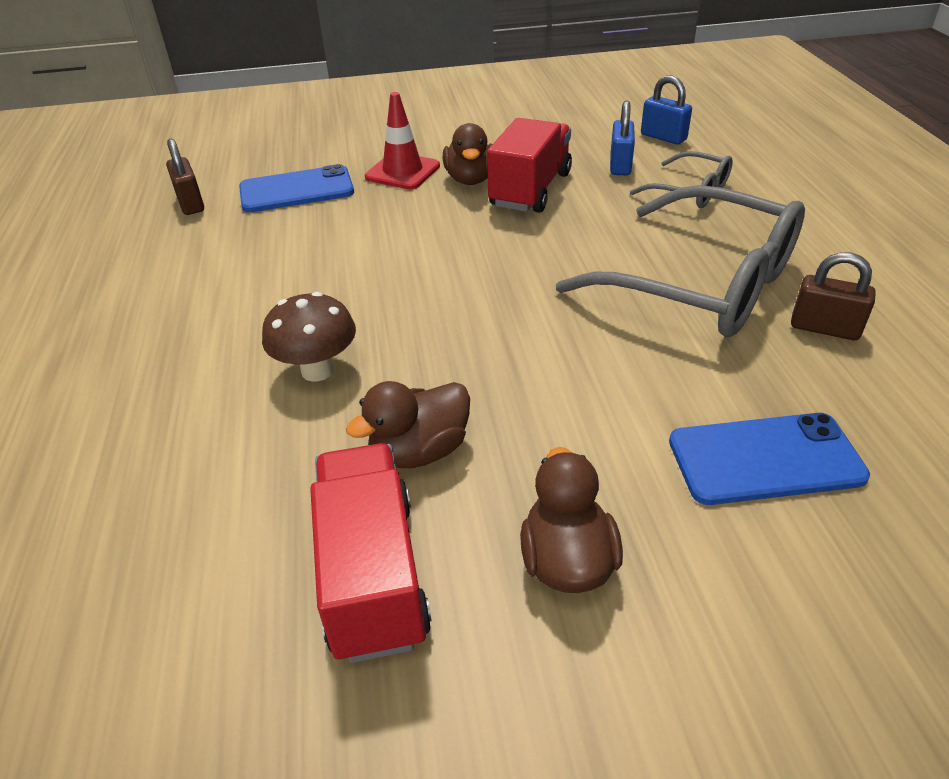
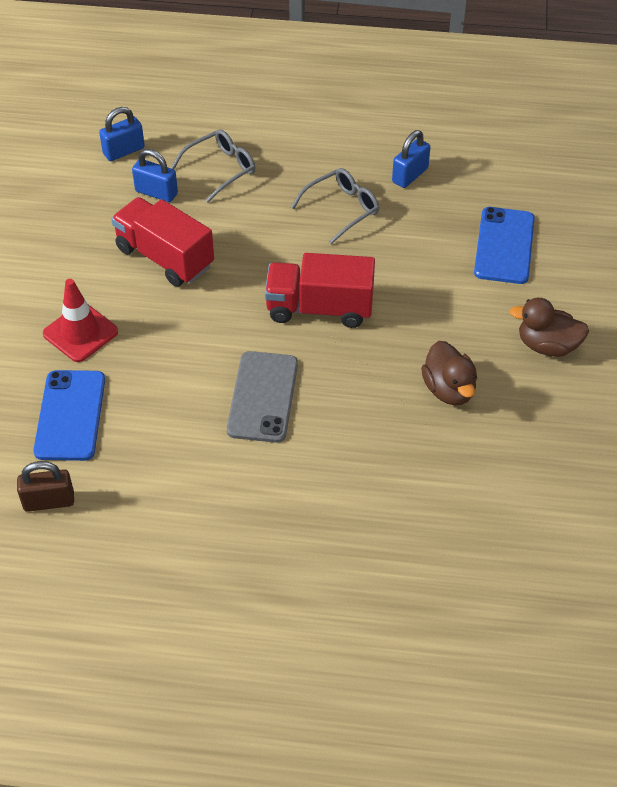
camera: 75 degrees left, 10 degrees up
(317, 370) = (351, 430): brown mushroom -> none
(353, 292) = (263, 397): none -> grey phone
(372, 574) = (534, 426): red truck -> red truck (319, 308)
(470, 179) = (124, 290): brown duck -> none
(702, 284) = (342, 209): grey glasses -> grey glasses, size x0.49
(824, 328) = (410, 175): brown padlock -> blue padlock

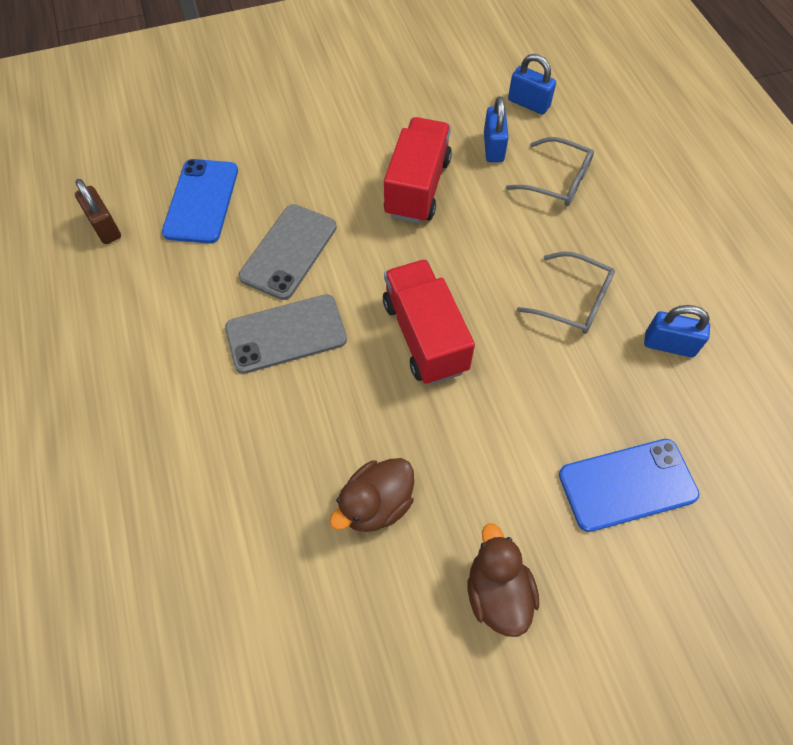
camera: 65 degrees right, 10 degrees up
(70, 415) = (201, 201): blue phone -> blue phone turned 60 degrees counterclockwise
(80, 333) = (296, 168): red traffic cone -> none
(176, 368) = (289, 251): none -> grey phone

